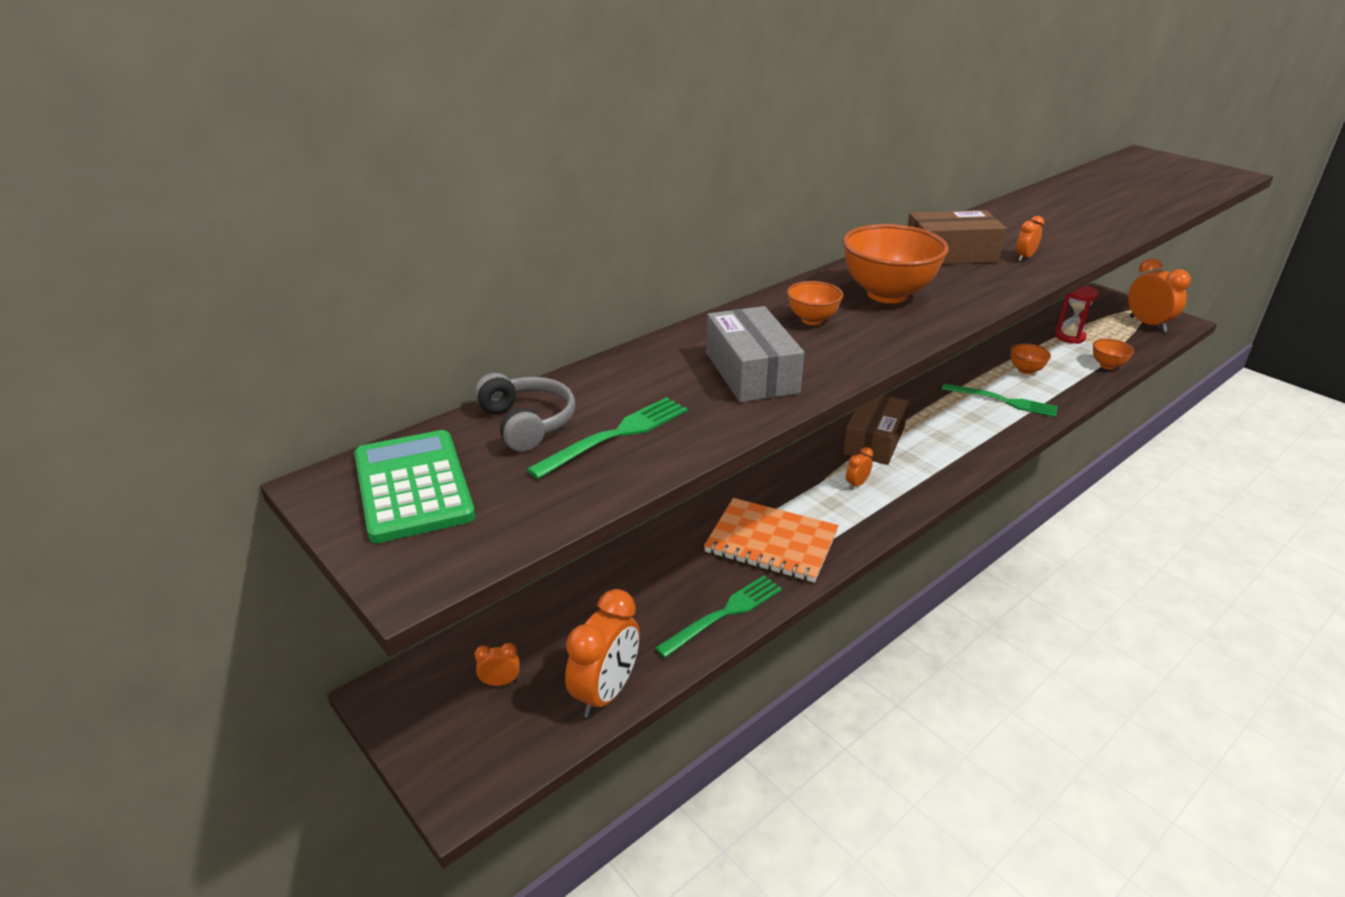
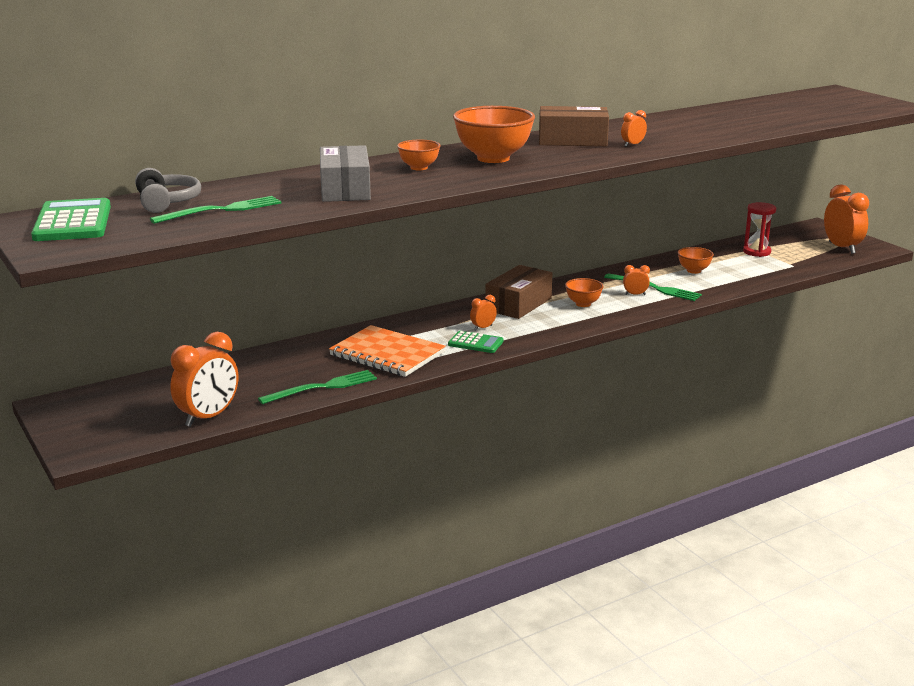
camera: 10 degrees right, 10 degrees down
(500, 682) = (135, 406): orange clock -> orange clock (635, 294)
(862, 511) = (475, 343): none -> green calculator
(1107, 365) = (775, 272): orange bowl -> orange bowl (583, 304)

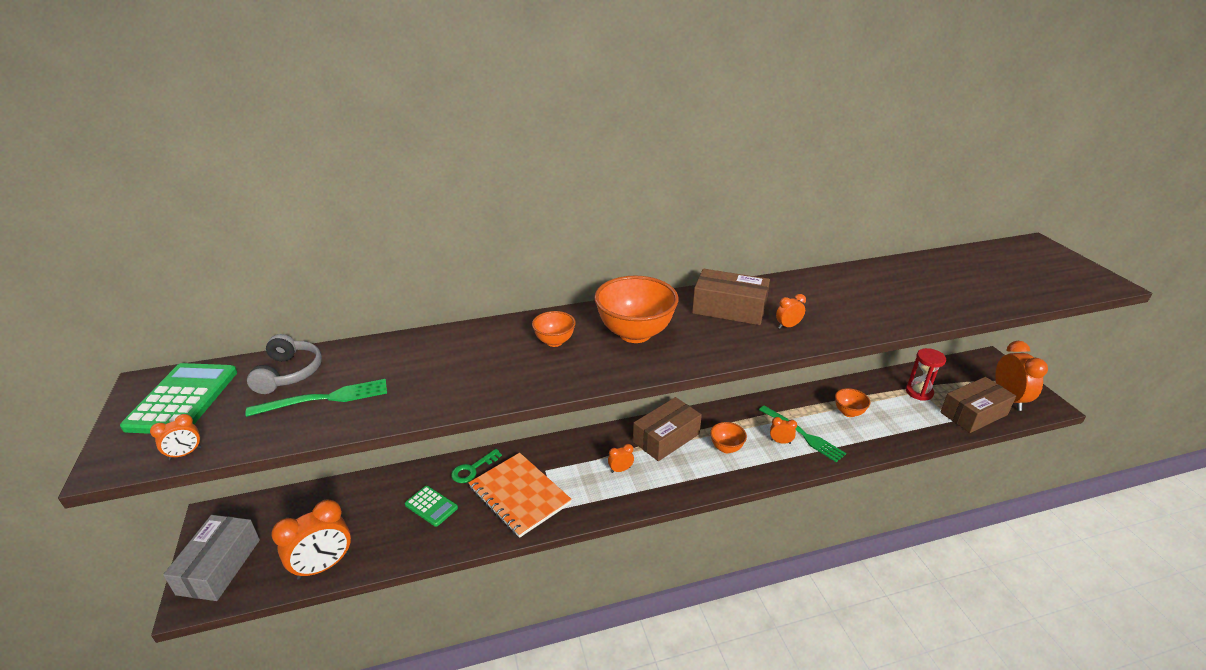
camera: 15 degrees right, 10 degrees up
(117, 244) = (185, 454): none -> orange clock
(323, 387) = (441, 538): green fork -> none
(324, 344) = (472, 469): none -> green key
(345, 189) = (462, 374): grey box -> grey box (219, 566)
(475, 343) = (604, 493): green calculator -> green calculator (431, 506)
(812, 260) = (973, 413): none -> brown box

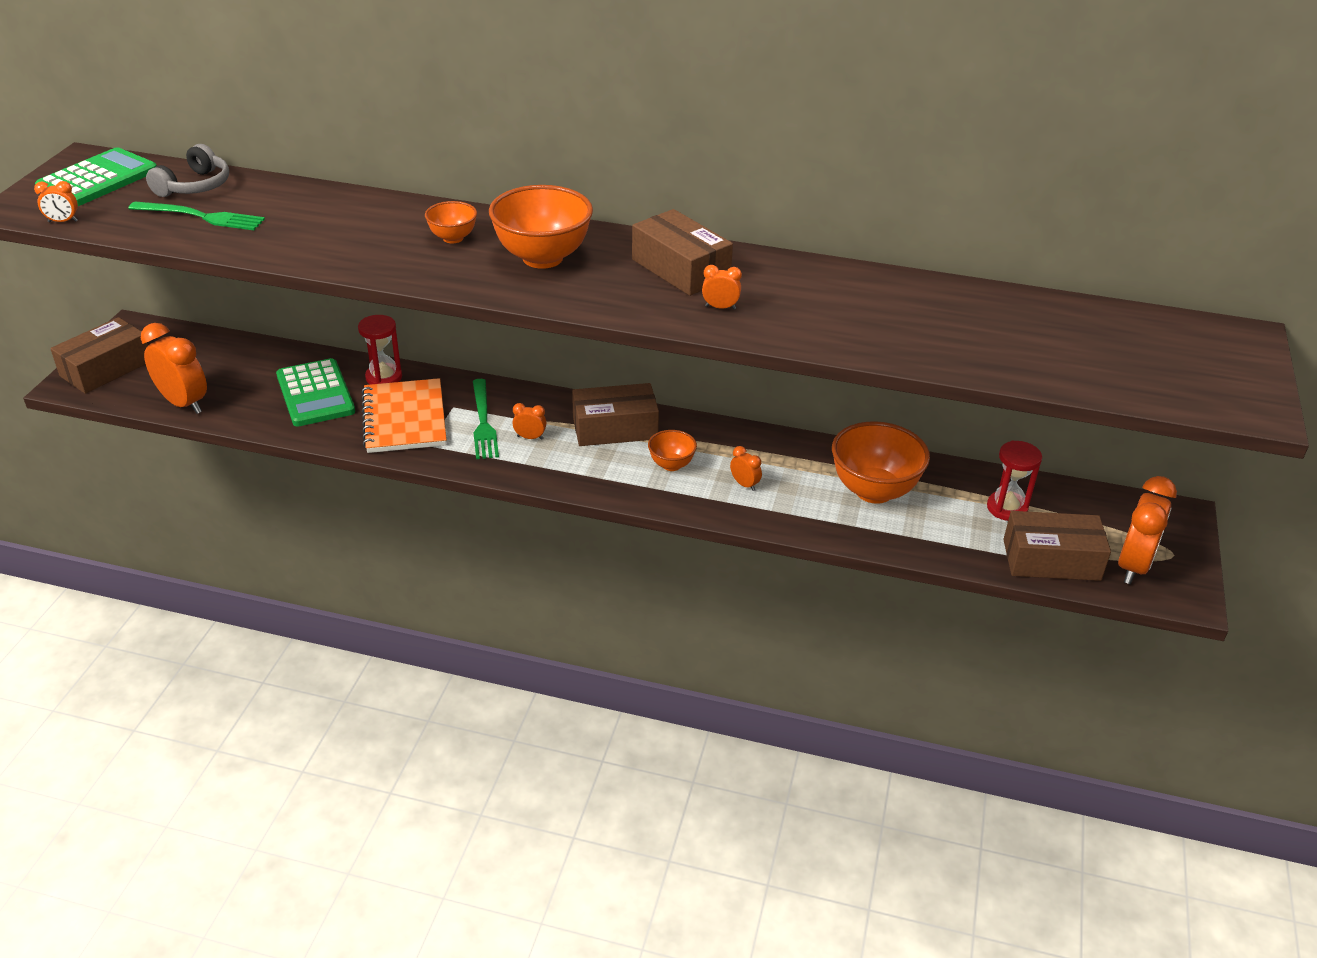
camera: 30 degrees right, 5 degrees up
(219, 566) = (106, 368): grey box -> brown box
(323, 566) = (184, 403): orange clock -> orange clock turned 135 degrees counterclockwise
(431, 506) = (315, 394): green calculator -> green calculator, size x1.73
(472, 469) = (384, 377): green key -> red hourglass
(803, 435) = (782, 489): green fork -> green fork (483, 422)
(848, 412) = (874, 491): orange bowl -> orange bowl, size x1.93

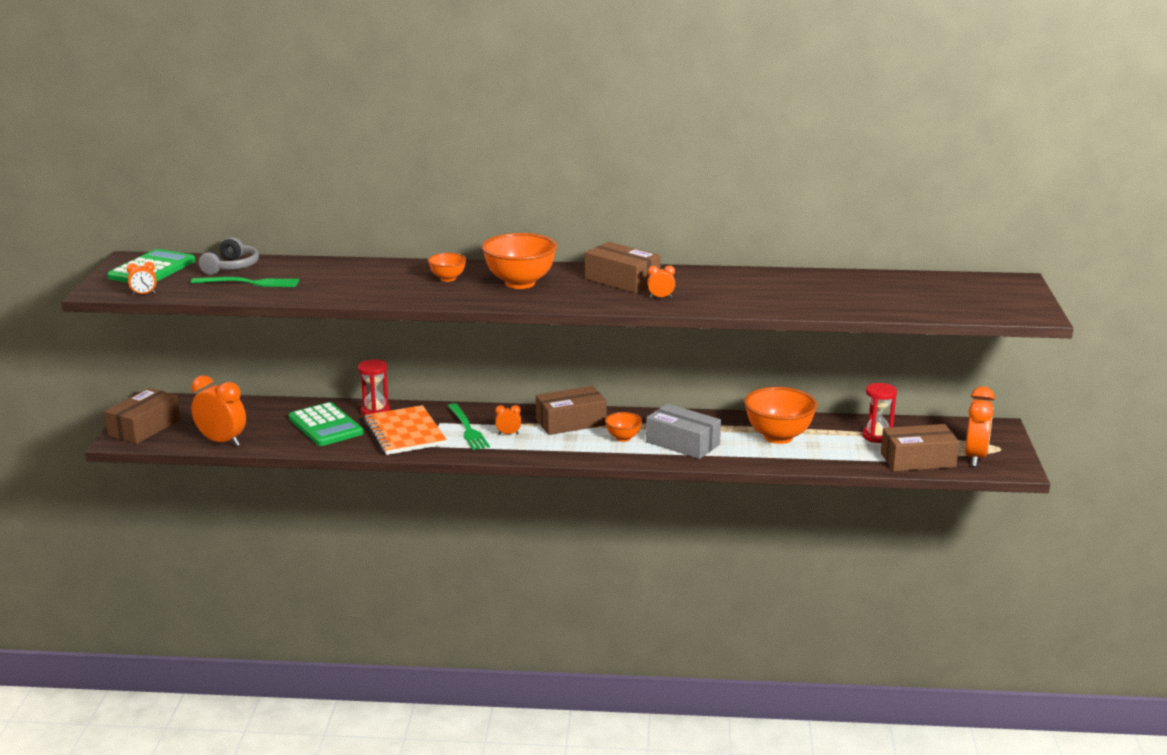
camera: 10 degrees left, 15 degrees down
(744, 484) = (682, 443): orange clock -> grey box

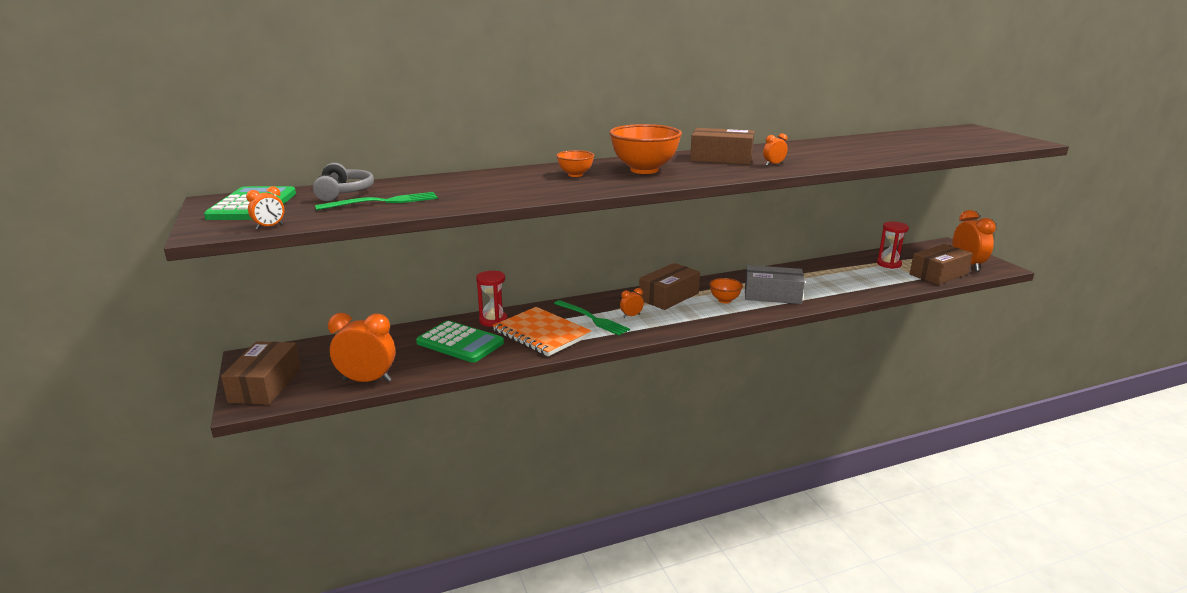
camera: 25 degrees left, 0 degrees up
(778, 437) = (829, 277): orange bowl -> none

